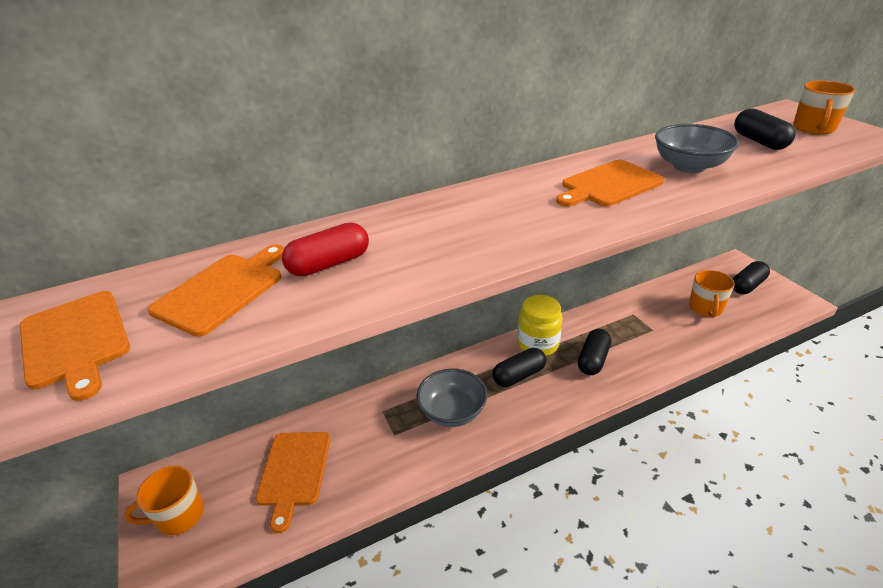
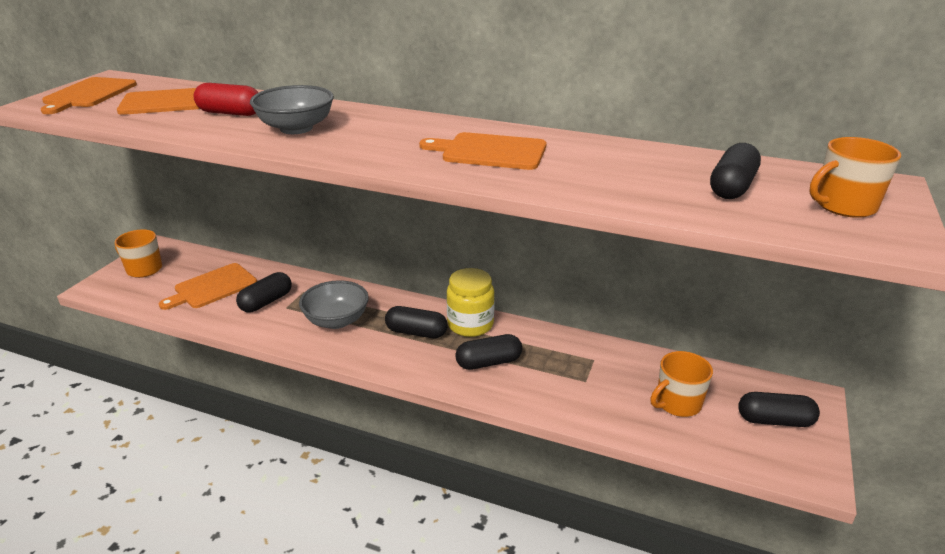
camera: 45 degrees right, 5 degrees down
(369, 443) = (266, 302): none -> black capsule
(689, 166) = (593, 171): grey bowl -> grey bowl (296, 128)

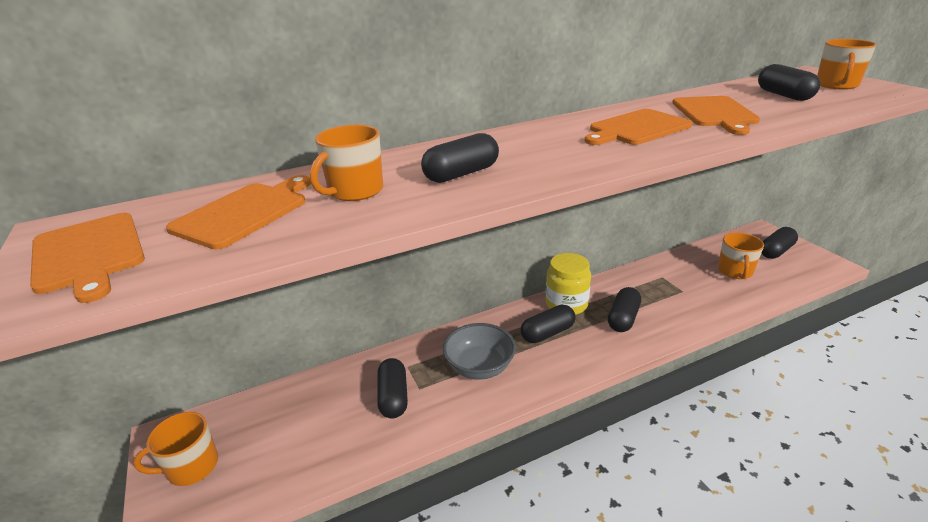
camera: 45 degrees left, 0 degrees up
(213, 287) = (314, 424): orange cutting board -> orange cutting board (715, 113)
(230, 113) = (355, 191): red capsule -> orange mug
(296, 128) = (461, 174): grey bowl -> black capsule

